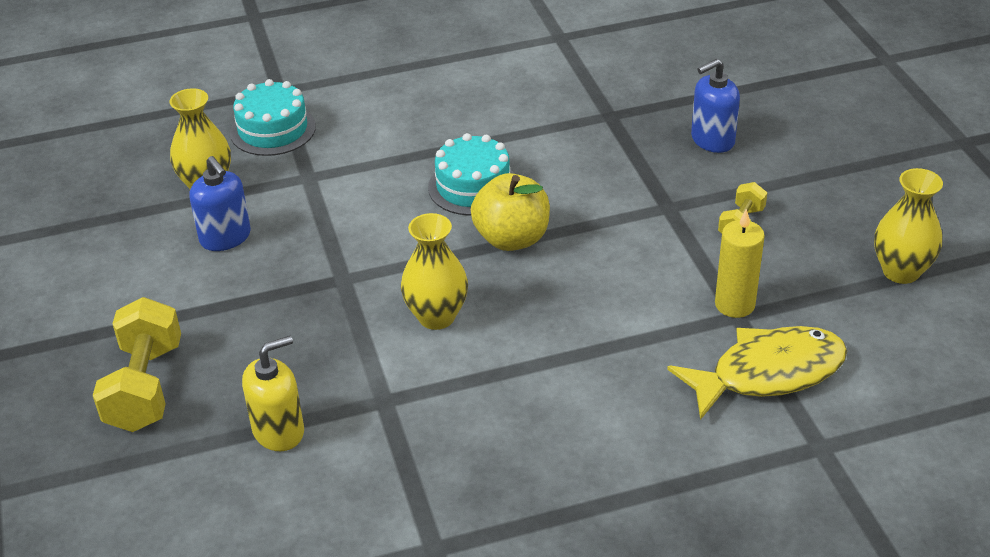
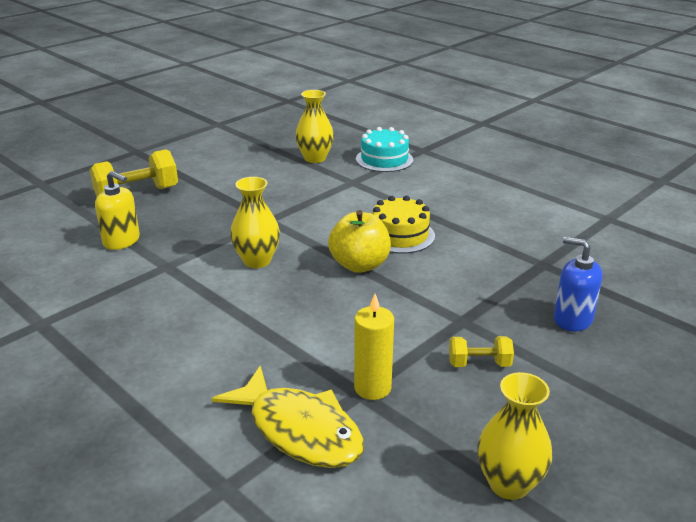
camera: 60 degrees right, 10 degrees down
(225, 237) = (275, 176): blue soap dispenser -> none
(473, 186) = (400, 235): turquoise cake -> yellow cake

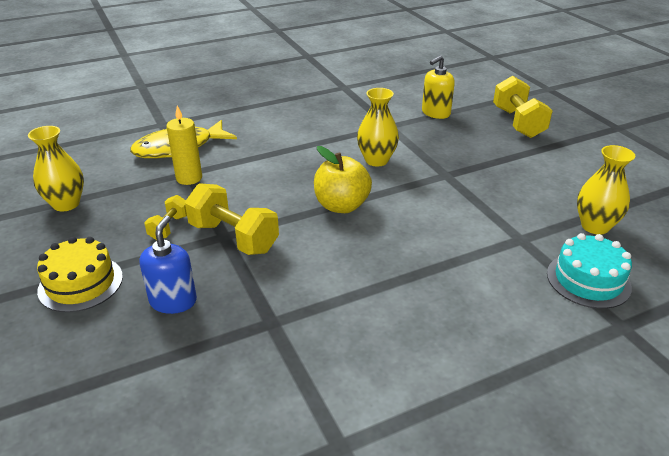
camera: 110 degrees right, 5 degrees up
(400, 235) = (383, 241): yellow cake -> yellow cake (80, 283)
(459, 314) = (234, 237): none -> yellow dumbbell
(572, 319) = (173, 301): blue soap dispenser -> blue soap dispenser turned 45 degrees counterclockwise

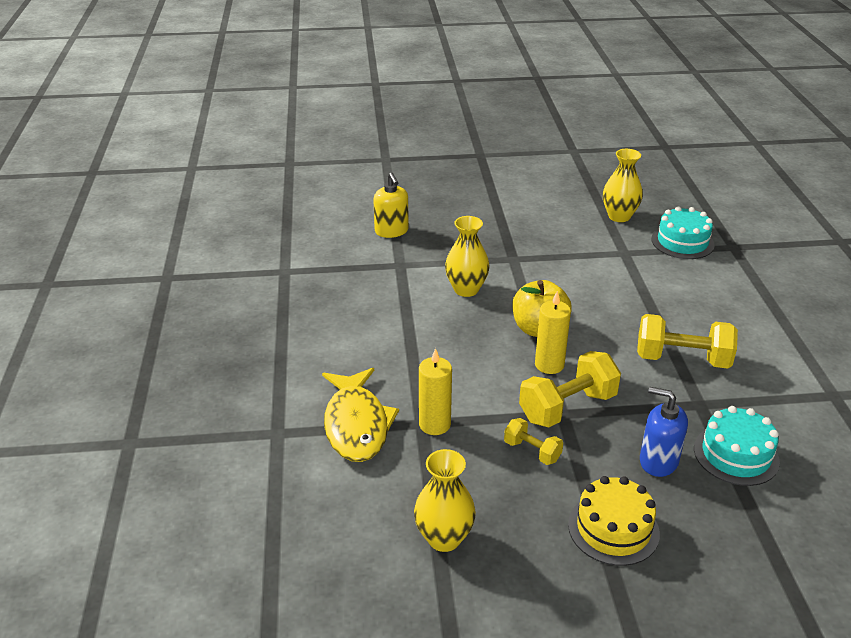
camera: 70 degrees left, 0 degrees up
(196, 356) = (736, 455): none -> turquoise cake
(290, 219) = (549, 365): none -> yellow candle
(518, 123) = (441, 195): yellow dumbbell -> yellow dumbbell (682, 359)

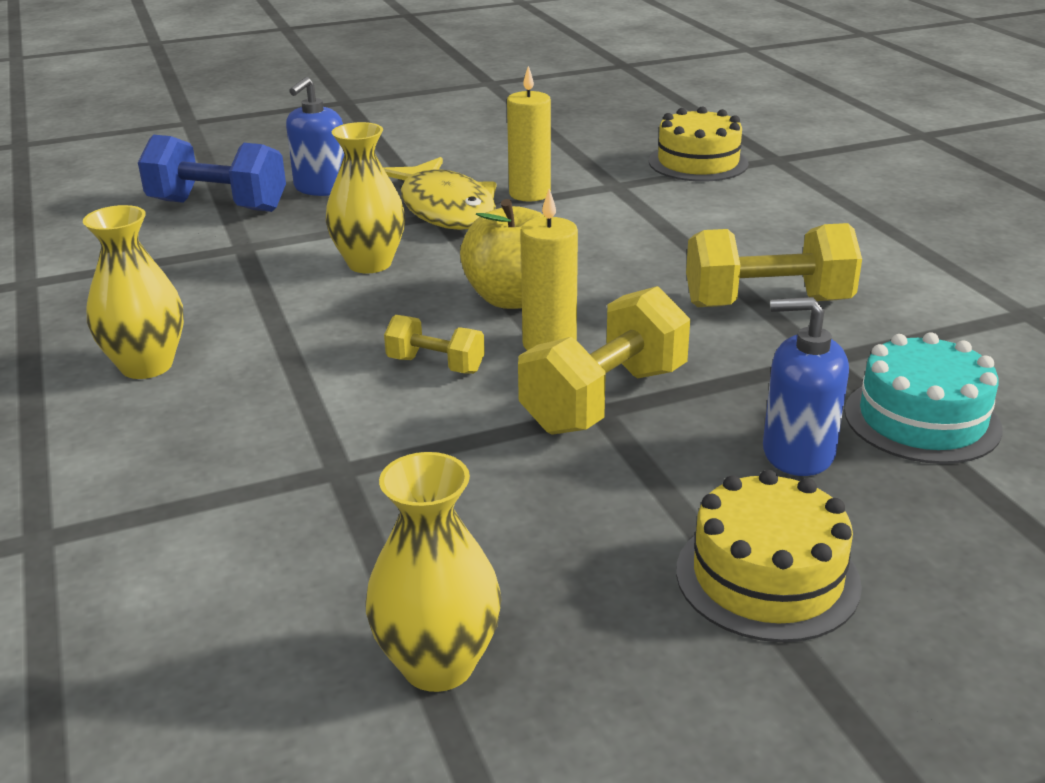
camera: 15 degrees left, 5 degrees down
(356, 424) = (206, 495): yellow fish -> yellow fish (445, 208)
(391, 231) = (218, 206): yellow soap dispenser -> blue dumbbell
(434, 424) = (365, 468): yellow candle -> yellow candle (529, 194)
(451, 226) = (321, 188): none -> blue soap dispenser
(532, 451) = (565, 478): yellow dumbbell -> yellow dumbbell (435, 365)
(619, 216) = (589, 145): yellow vase -> yellow vase (146, 366)
(682, 242) = (698, 163): turquoise cake -> yellow cake

